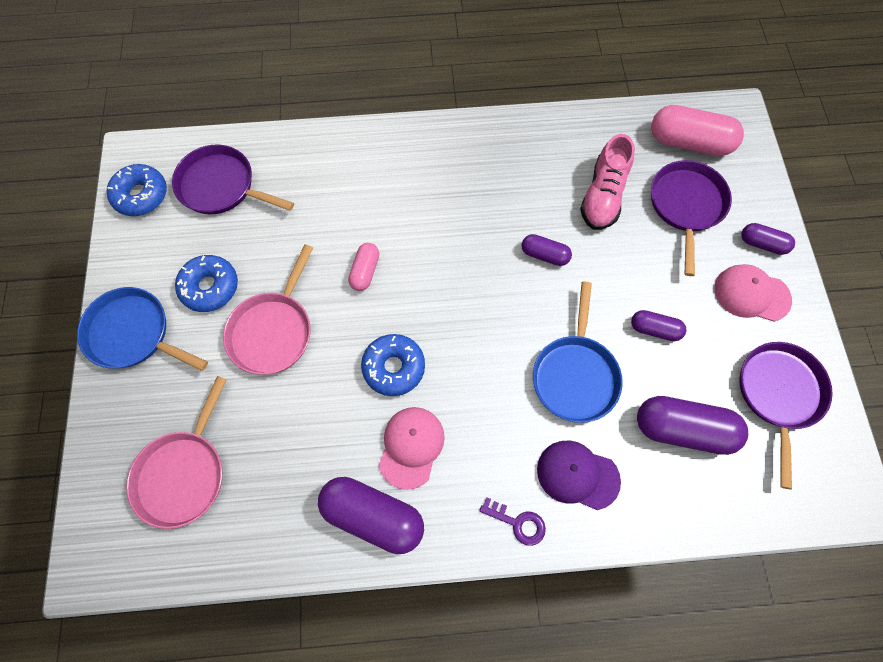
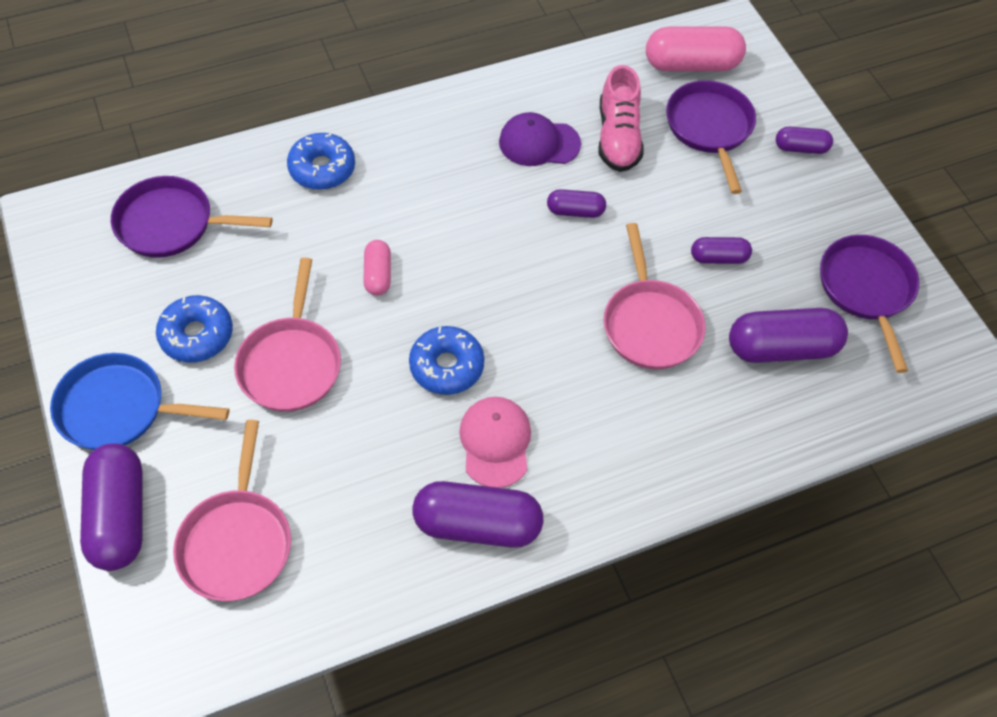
camera: 20 degrees left, 10 degrees down
(105, 425) = (120, 516): none -> purple capsule
(141, 195) = (73, 255): blue donut -> blue donut (322, 168)
(518, 523) = (640, 487): purple key -> none
(575, 375) = (650, 323): blue pan -> pink pan
(577, 475) = (687, 422): purple cap -> purple cap (539, 143)
(751, 294) = (806, 199): pink cap -> none

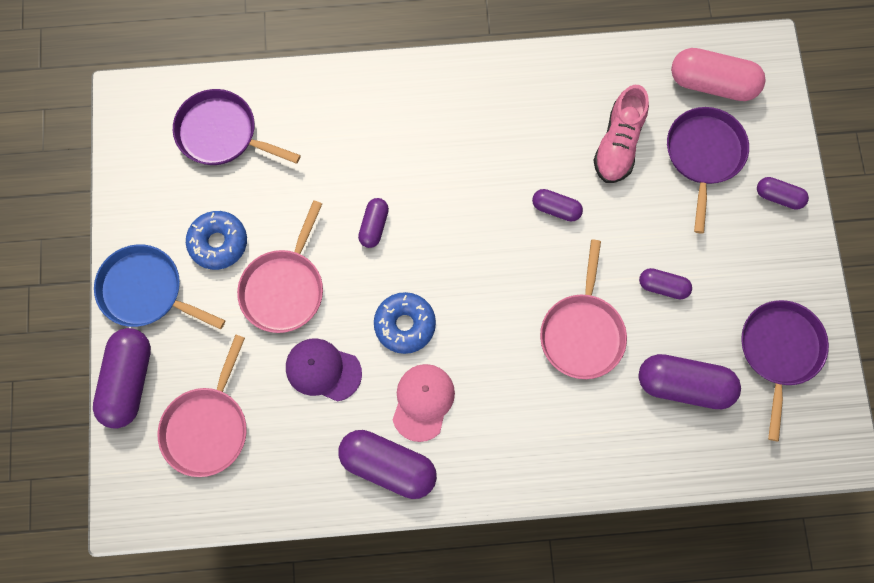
camera: 20 degrees right, 15 degrees up
(322, 168) = (356, 111): blue donut -> none
(378, 275) = (374, 226): pink capsule -> purple capsule
(539, 143) = (547, 132): purple cap -> purple cap (323, 370)

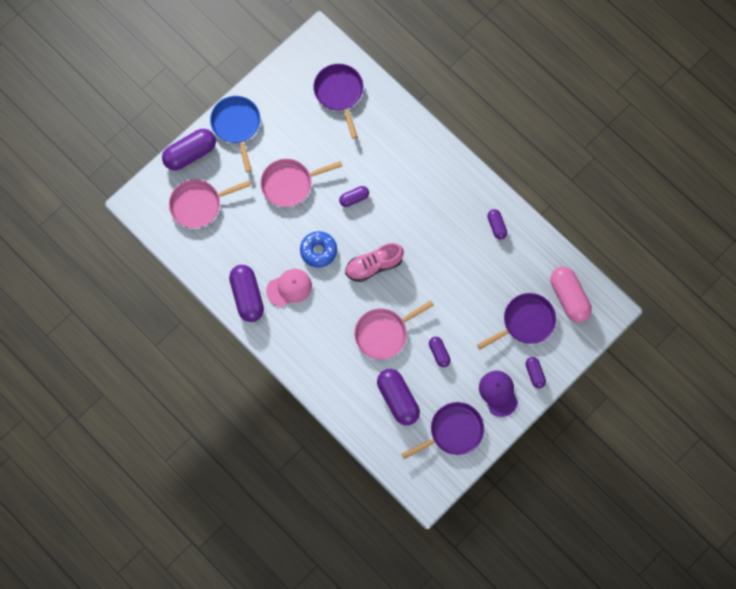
camera: 50 degrees right, 0 degrees up
(218, 243) = (286, 137): blue donut -> none
(323, 370) = (266, 232): purple cap -> purple cap (498, 393)
(556, 209) = (435, 274): purple capsule -> purple capsule (496, 226)
(618, 144) = (495, 277): pink shoe -> pink shoe (373, 265)

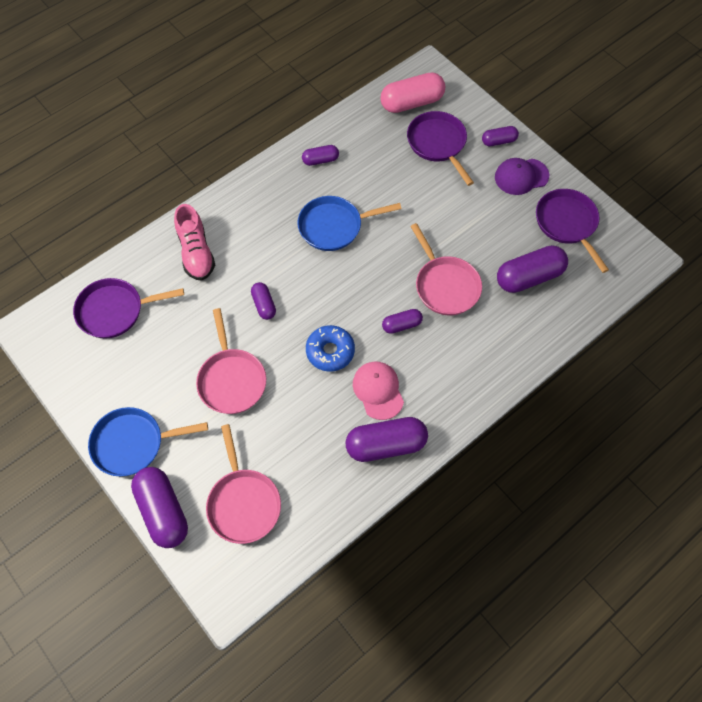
camera: 85 degrees left, 10 degrees down
(373, 265) = (356, 290): pink shoe -> pink shoe (196, 252)
(431, 243) = (334, 226): none -> blue pan
(439, 353) = (472, 230): purple capsule -> purple capsule (401, 325)

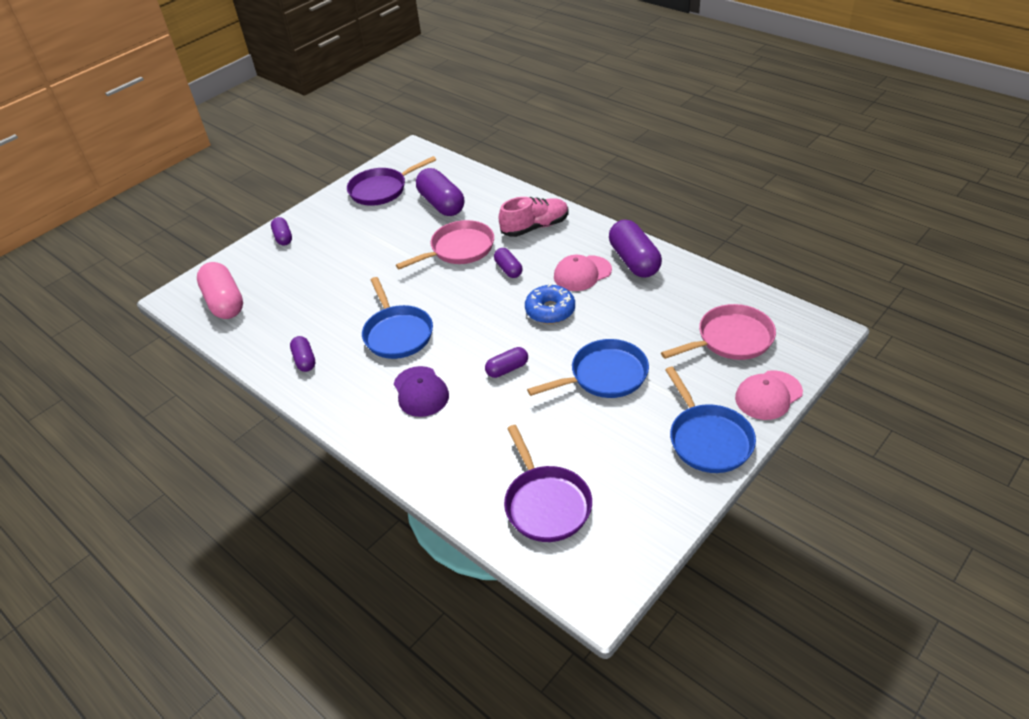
camera: 95 degrees left, 20 degrees down
(163, 511) = (768, 395): purple capsule -> pink cap
(196, 252) = (447, 443): pink shoe -> pink shoe (535, 227)
(231, 380) = (604, 375): pink pan -> blue pan
(438, 144) = (285, 276): purple pan -> none
(521, 176) = (328, 220): purple cap -> purple cap (421, 392)

